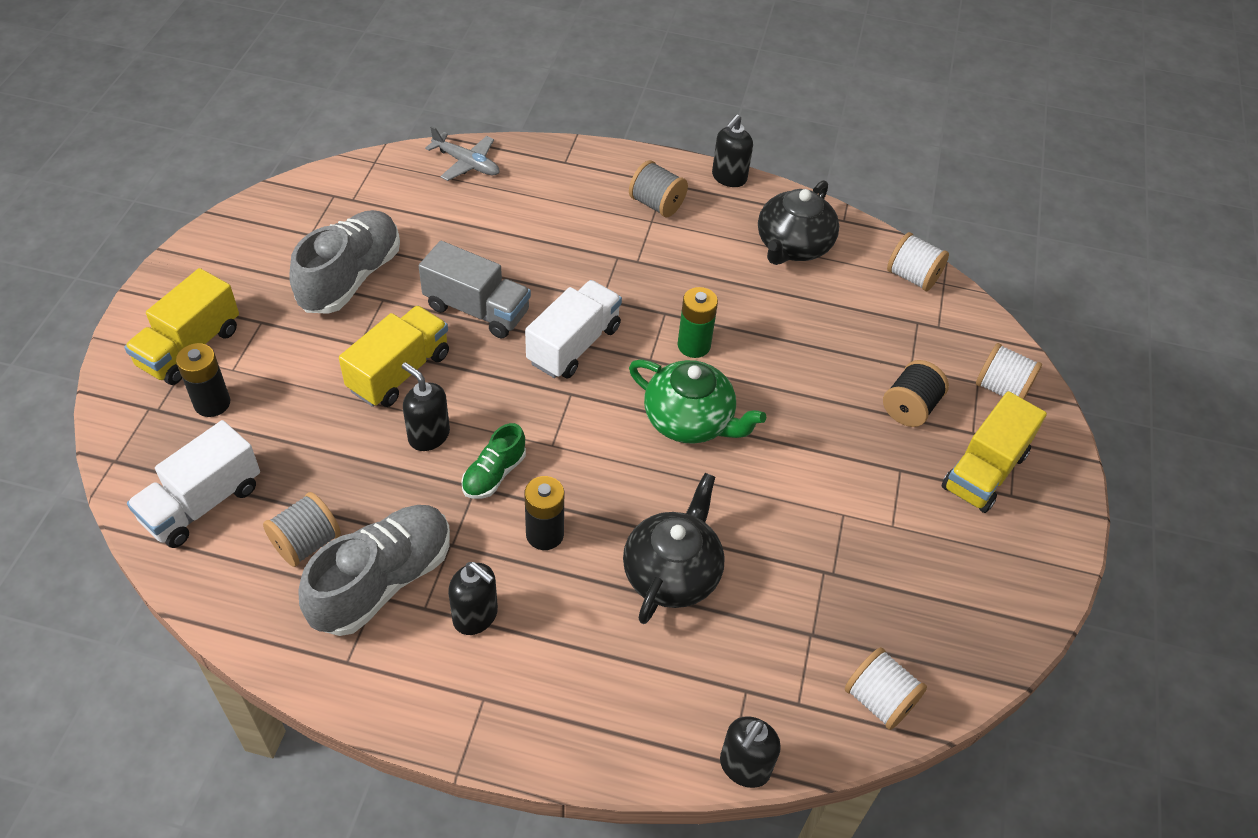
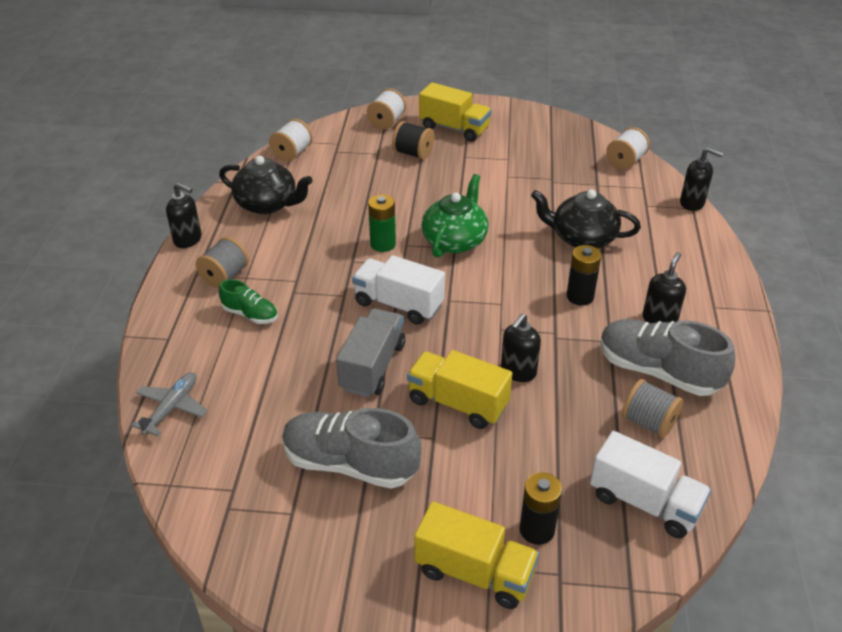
camera: 95 degrees left, 10 degrees down
(494, 474) = (540, 329): green shoe -> green shoe (250, 314)

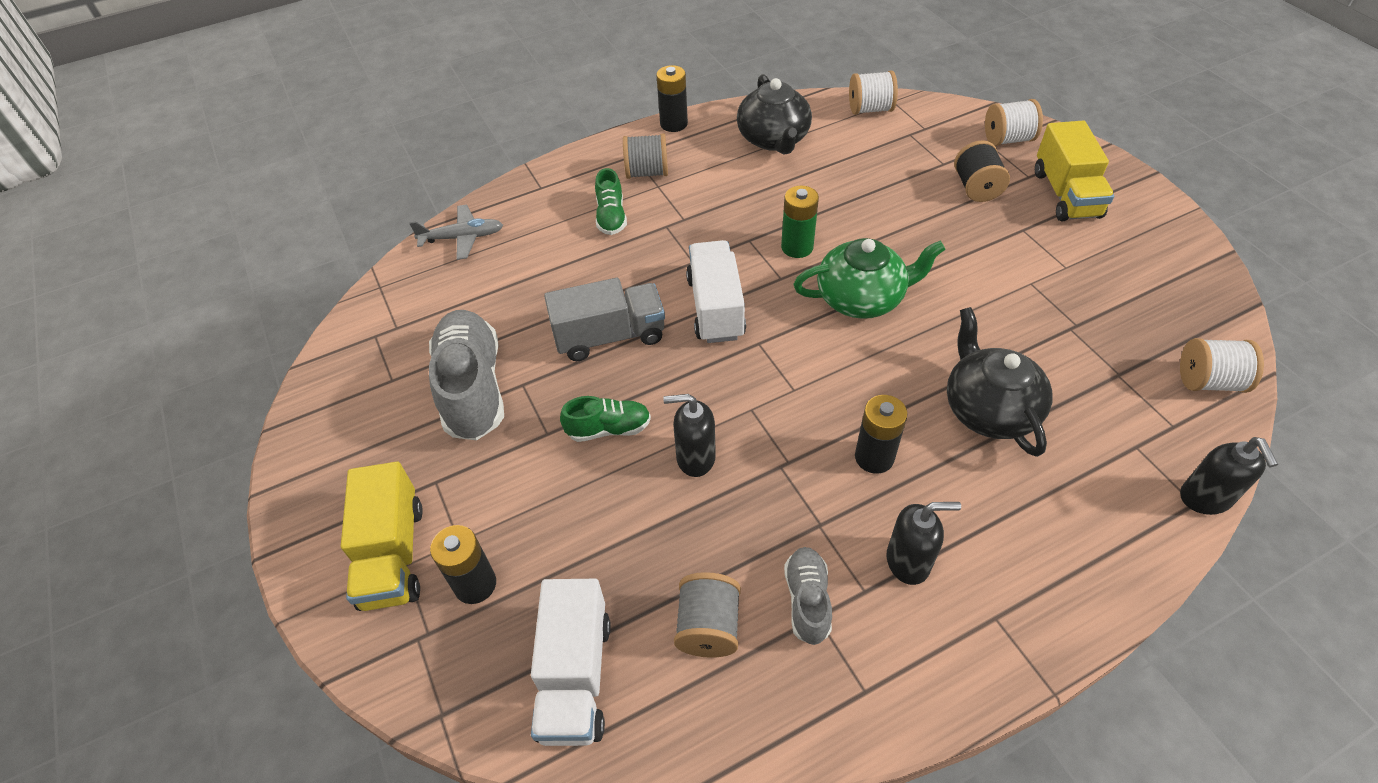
camera: 60 degrees right, 10 degrees up
(188, 240) = (674, 124): black soap dispenser -> black battery
(458, 403) = (608, 429): yellow truck -> green shoe
(658, 371) = (807, 600): grey shoe -> grey shoe, size x0.53

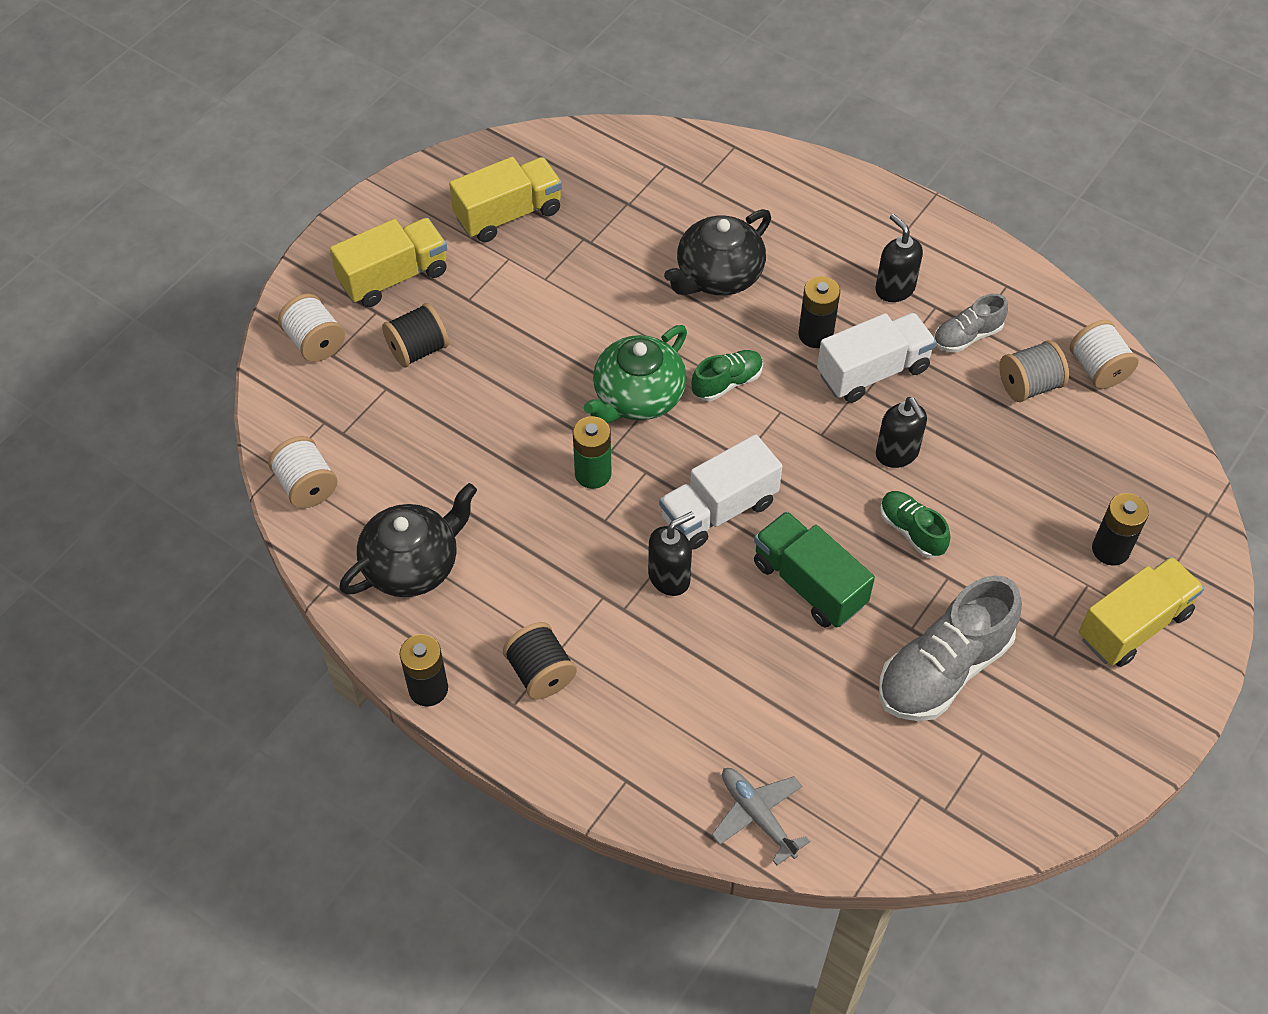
camera: 120 degrees left, 5 degrees up
(575, 677) = (1122, 447): white truck -> white truck (873, 371)
(610, 336) = (809, 584): grey truck -> green truck
(611, 217) = (638, 672): green shoe -> green shoe (727, 382)
(647, 172) = (540, 673): grey spool -> black spool
(861, 298) = (637, 397): green teapot -> green teapot turned 105 degrees counterclockwise
(1125, 282) = (508, 214): none -> yellow truck
(1205, 498) = (726, 141): black soap dispenser -> black soap dispenser (669, 577)
(1208, 381) = (603, 150): white spool -> white spool (1098, 369)

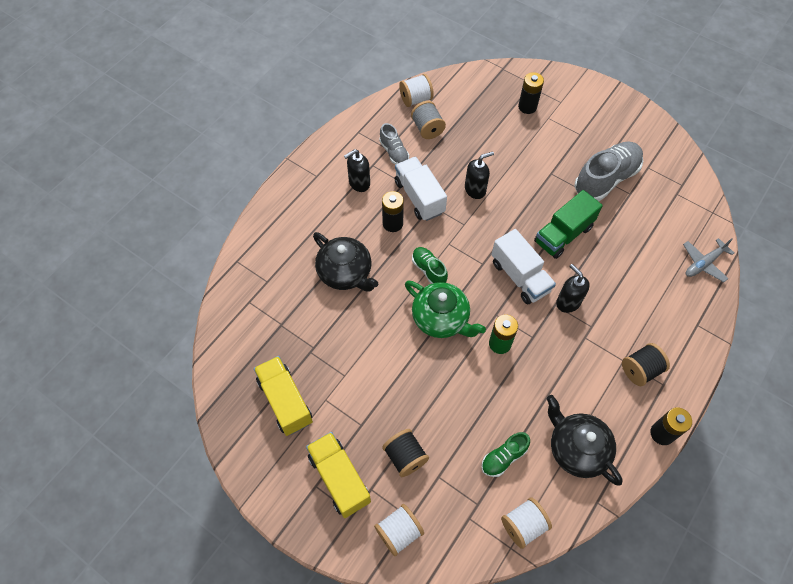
camera: 90 degrees left, 5 degrees up
(911, 531) = (524, 186): green shoe -> green shoe (503, 457)
(943, 669) = (605, 179): grey shoe -> grey shoe turned 90 degrees counterclockwise
(1133, 625) = (569, 103): yellow truck -> none

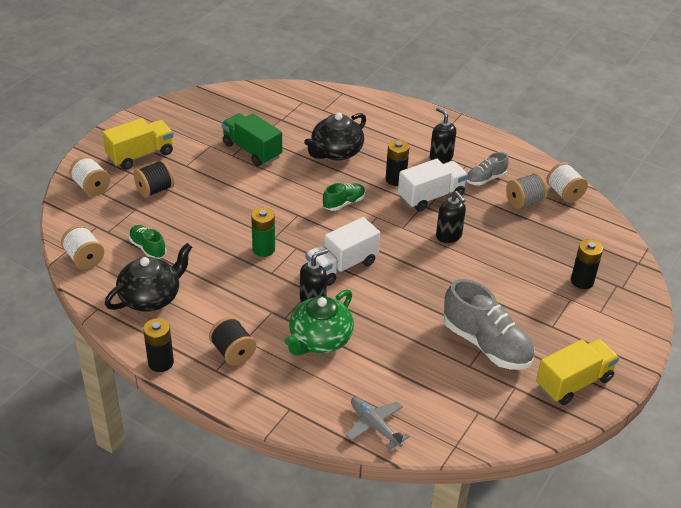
camera: 85 degrees right, 20 degrees down
(285, 401) = (210, 125): yellow truck -> yellow truck (574, 382)
(441, 319) = (290, 211): green teapot -> green teapot (319, 340)
(563, 234) = (400, 302): green truck -> green truck (252, 150)

